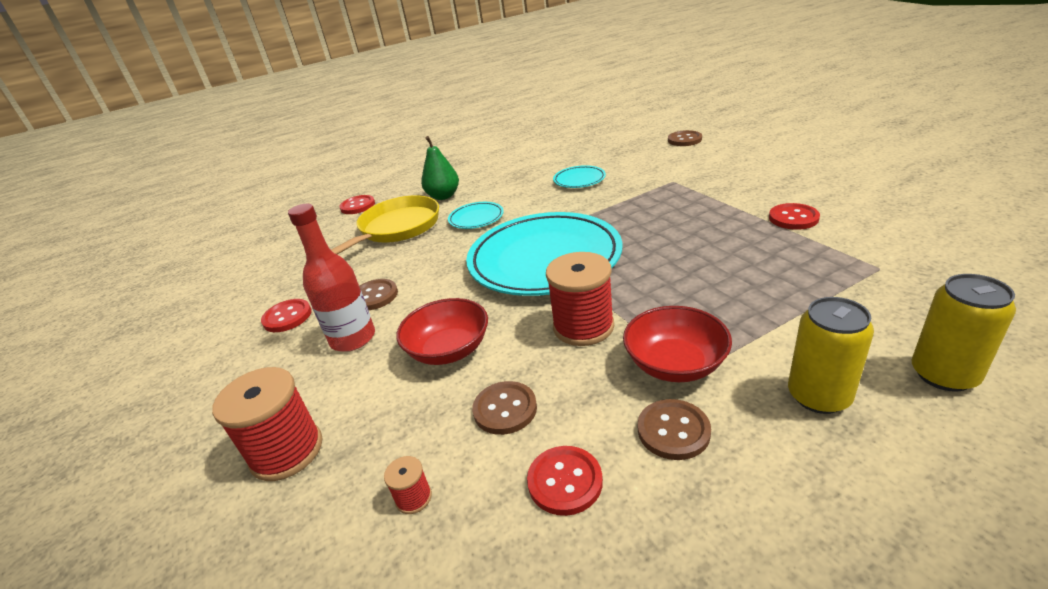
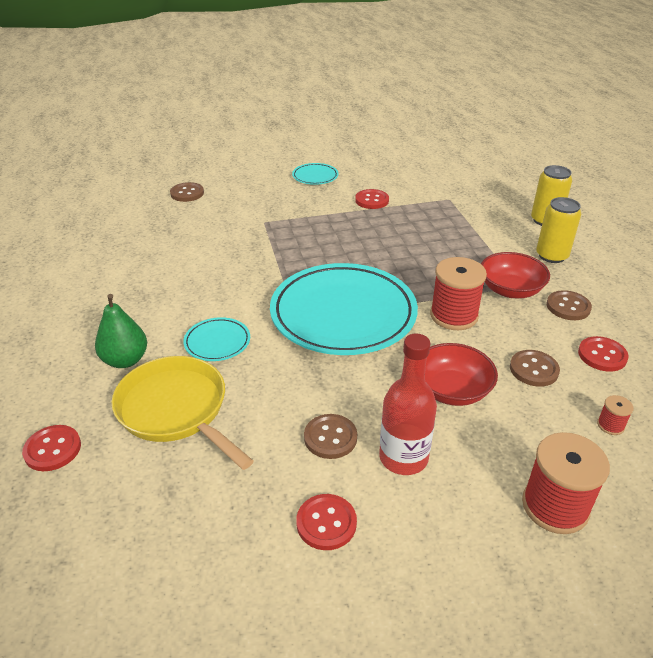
camera: 80 degrees left, 5 degrees up
(579, 180) = (202, 263): turquoise plate -> turquoise plate (315, 176)

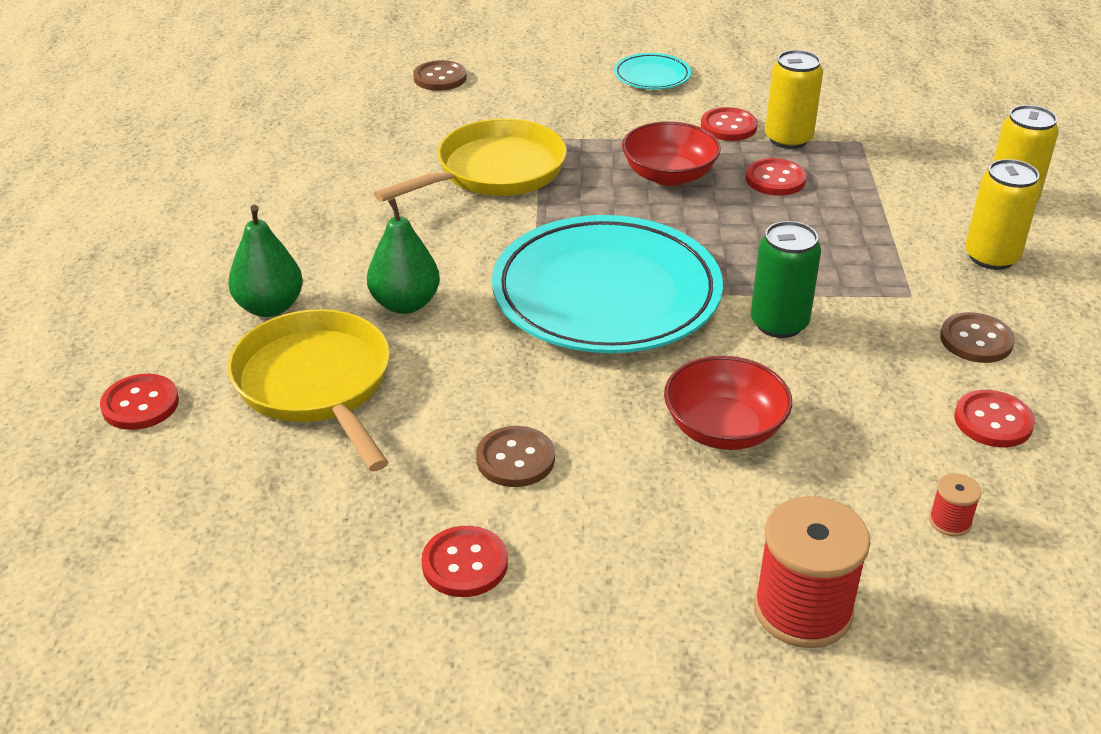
camera: 15 degrees right, 0 degrees up
(217, 342) = (405, 304): turquoise plate -> green pear
(243, 246) = (494, 171): none -> yellow pan
(403, 458) = (609, 504): red bottle -> none
(409, 203) = (788, 139): none -> yellow can
(412, 228) = (775, 179): none -> red button
(454, 315) = (779, 323): red spool -> green can
(510, 290) = (892, 299): red bowl -> red bowl (669, 175)
(534, 369) = (868, 422): brown button -> none

